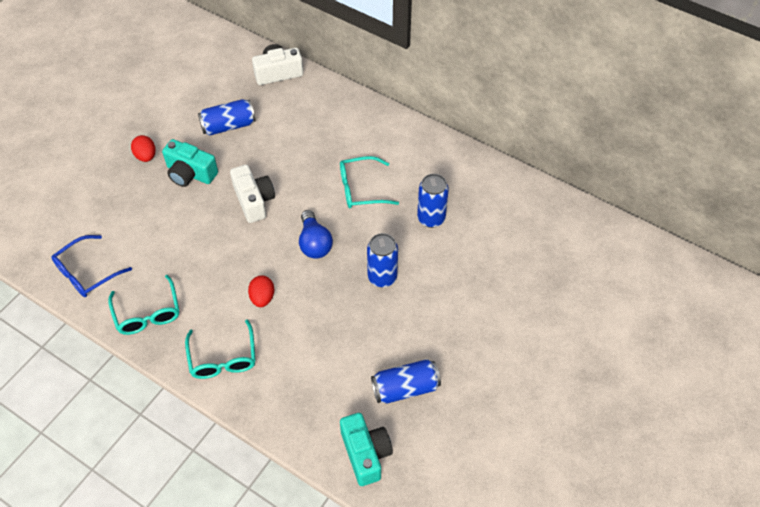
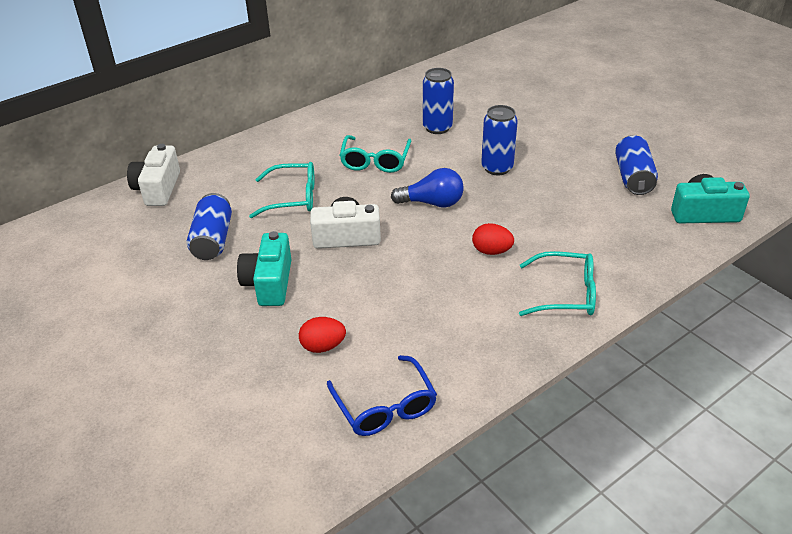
camera: 70 degrees left, 15 degrees down
(146, 156) = (210, 321): red egg -> red egg (323, 346)
(147, 313) = (478, 351): turquoise glasses -> turquoise glasses (293, 198)
(190, 173) = (269, 283): turquoise camera -> turquoise camera turned 135 degrees clockwise

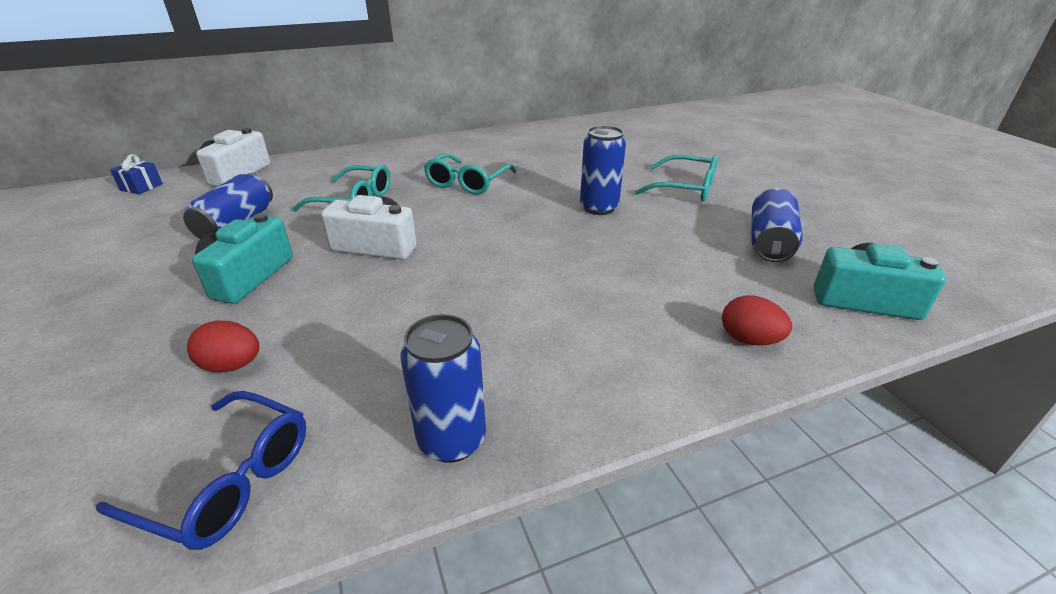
camera: 15 degrees right, 5 degrees down
(82, 219) = (141, 187): none -> blue gift
(385, 407) = (228, 481): blue glasses -> blue glasses turned 60 degrees counterclockwise
(432, 203) = (500, 229): blue light bulb -> none
(437, 128) = (554, 165): blue can -> blue can (452, 440)
(491, 251) = (538, 292): red egg -> red egg (749, 340)
(566, 294) = (612, 367): turquoise glasses -> turquoise glasses (686, 188)

